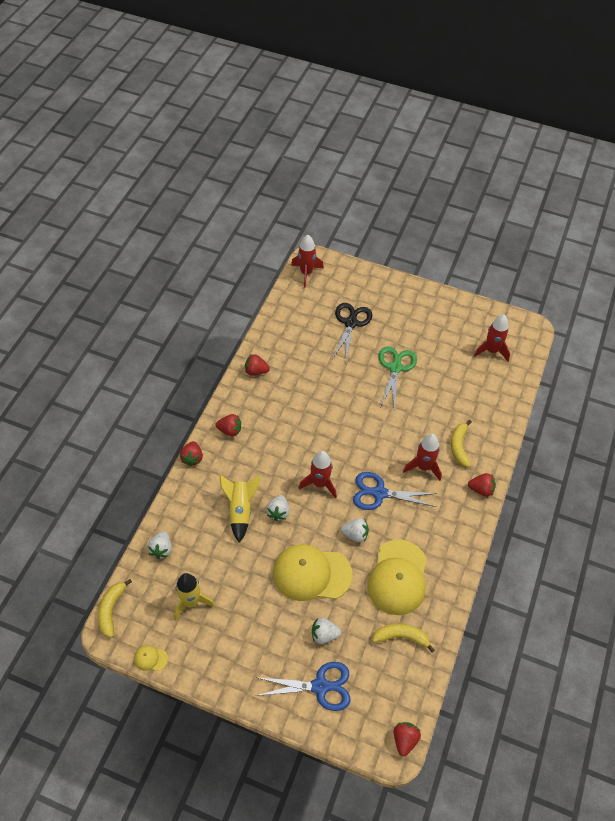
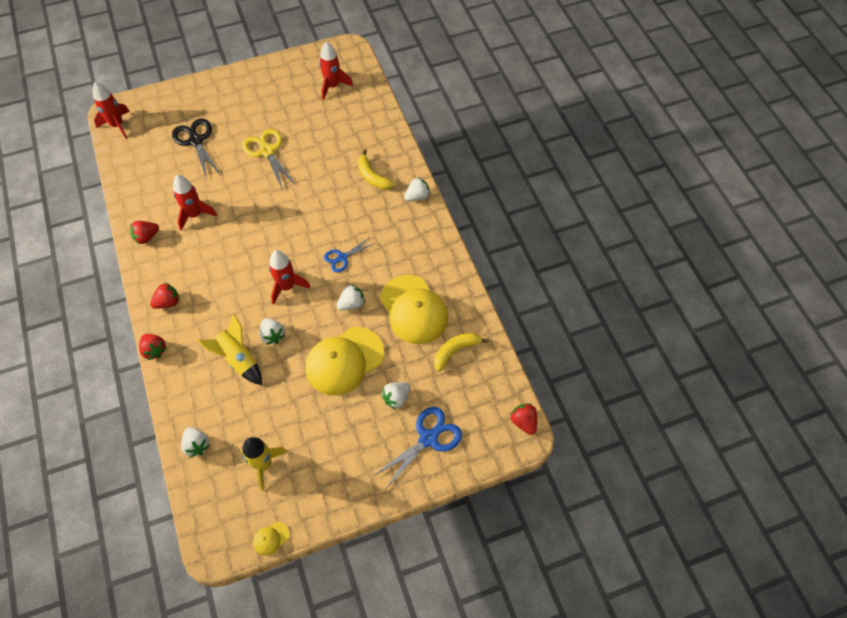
camera: 40 degrees left, 5 degrees up
(111, 610) = (197, 530): yellow banana -> none
(379, 493) = (342, 257): blue scissors -> blue scissors, size x0.62
(395, 368) = (267, 151): green scissors -> yellow scissors
(423, 467) = (358, 212): red rocket -> red rocket (195, 215)
(481, 489) = (417, 196): red strawberry -> white strawberry

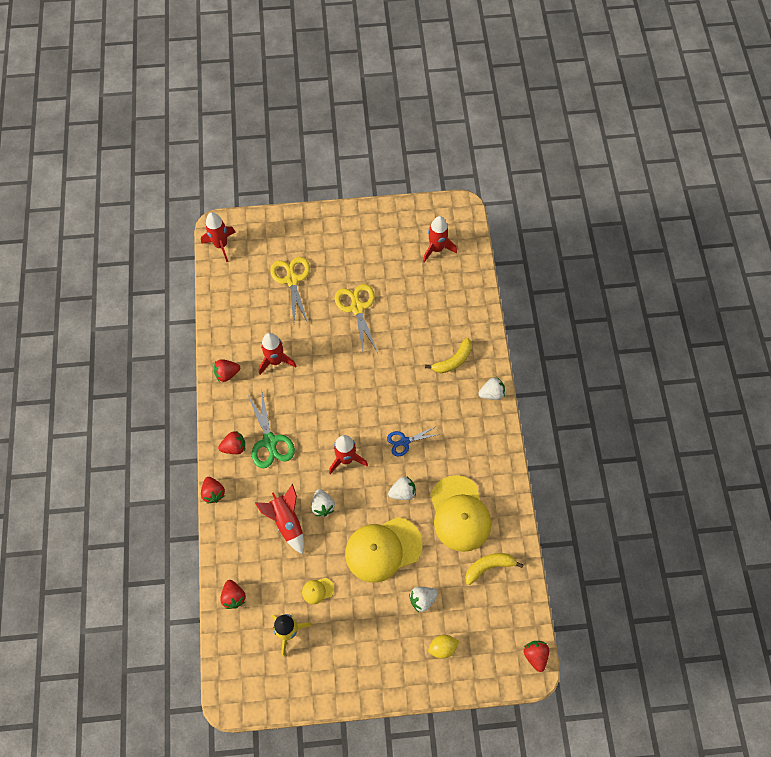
camera: 15 degrees right, 5 degrees up
(196, 141) = (292, 280): black scissors -> yellow scissors
(197, 445) = (234, 597): white strawberry -> red strawberry
(204, 288) = (270, 441): none -> green scissors
(238, 359) = (287, 522): yellow rocket -> red rocket
(271, 538) = (281, 703): yellow cap -> yellow cap (317, 590)
(372, 177) = (453, 361): yellow banana -> yellow banana turned 105 degrees counterclockwise
(428, 438) = (442, 648): blue scissors -> yellow lemon

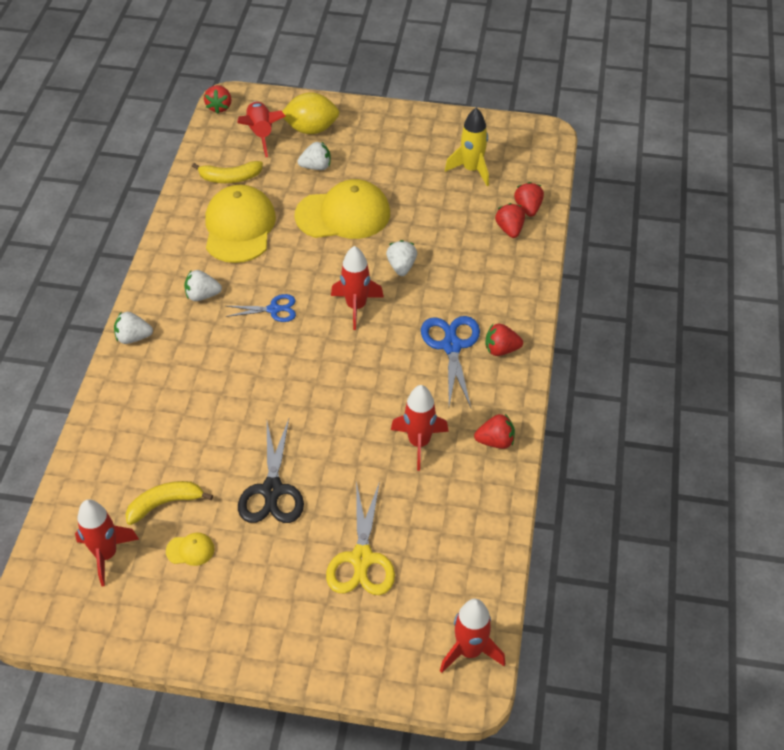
camera: 165 degrees left, 15 degrees down
(213, 493) = (537, 306): red strawberry -> red strawberry (510, 229)
(270, 441) = (451, 346): green scissors -> blue scissors
(287, 522) = (450, 261): red rocket -> red rocket (261, 134)
(317, 590) = (430, 195): yellow cap -> yellow cap (190, 550)
(357, 308) = (272, 490): yellow scissors -> black scissors
(402, 492) = (298, 260): white strawberry -> white strawberry (202, 295)
(442, 648) = (311, 129): yellow lemon -> yellow lemon, size x1.66
(453, 361) = (164, 387): yellow banana -> yellow banana (165, 503)

